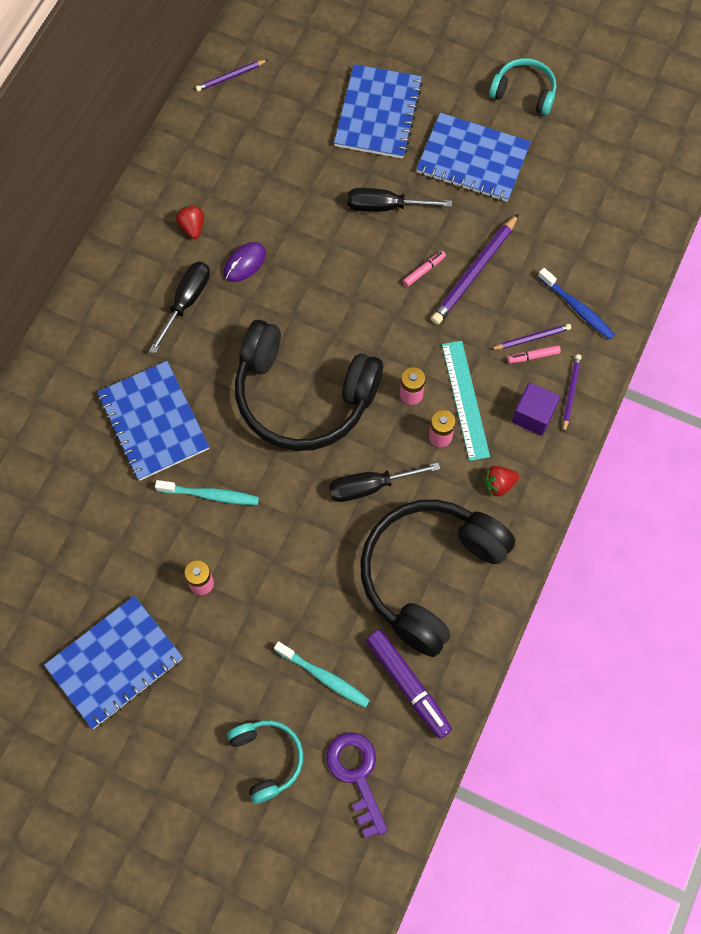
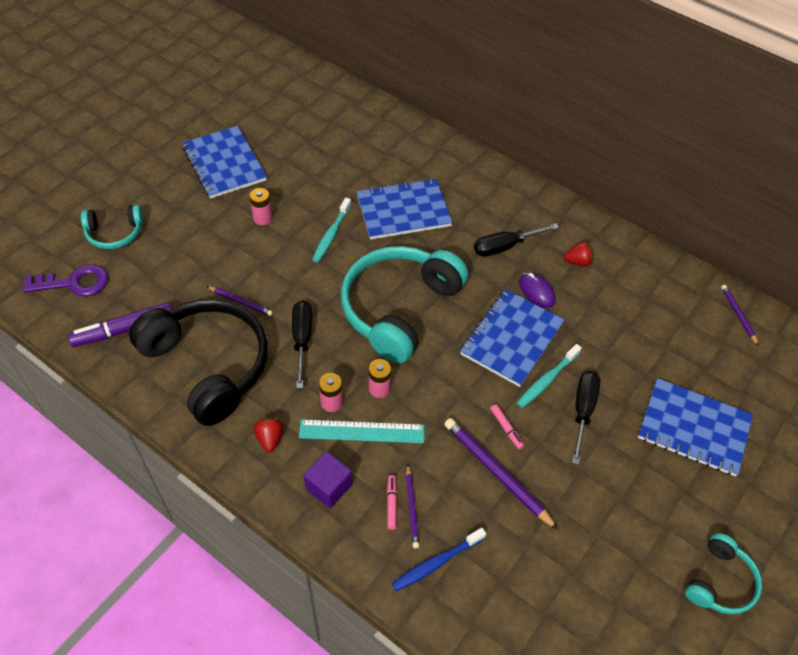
camera: 100 degrees right, 15 degrees down
(186, 302) = (505, 246): black screwdriver -> black screwdriver turned 120 degrees clockwise
(302, 397) = (399, 308): black headphones -> turquoise headphones
(324, 677) = (157, 277): turquoise toothbrush -> turquoise toothbrush (547, 380)
(473, 159) = (632, 505): blue notebook -> blue notebook (512, 339)
(570, 393) = (343, 528): purple pencil -> purple pencil (240, 302)

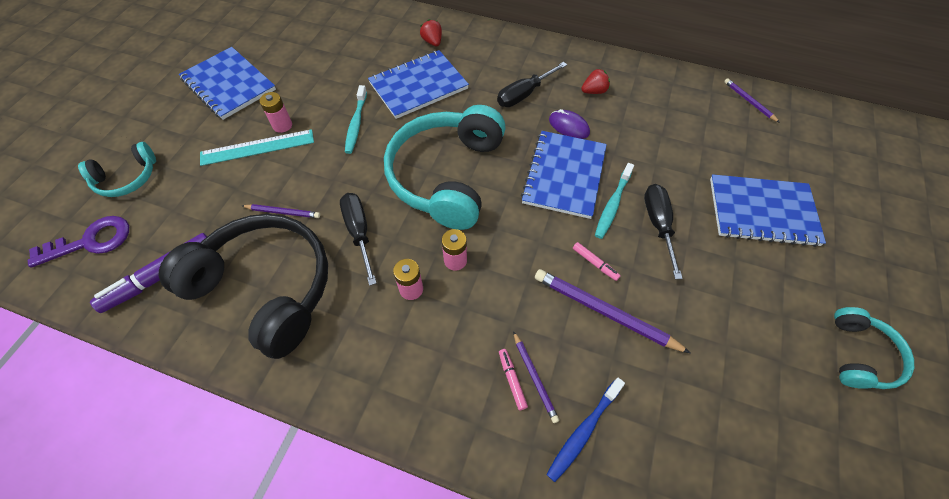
camera: 15 degrees left, 5 degrees up
(269, 438) = (357, 348): red strawberry -> red strawberry (432, 42)
(329, 487) = (439, 383): purple cube -> none
(361, 431) = (453, 310): turquoise ruler -> turquoise ruler (257, 147)

